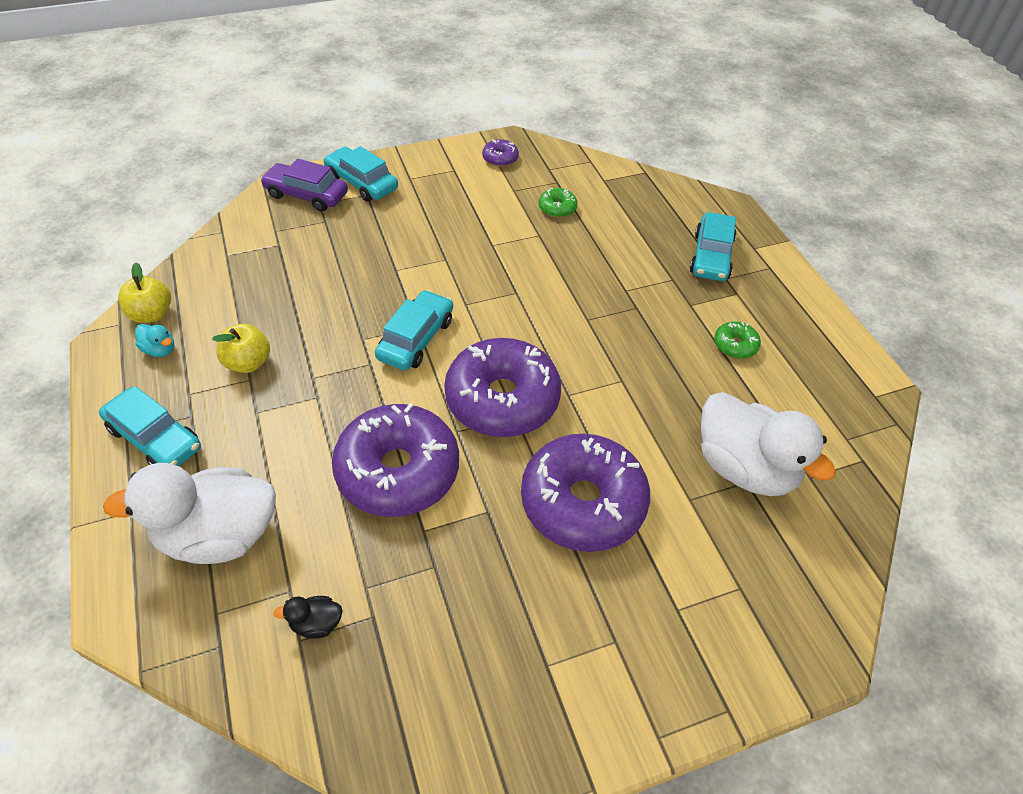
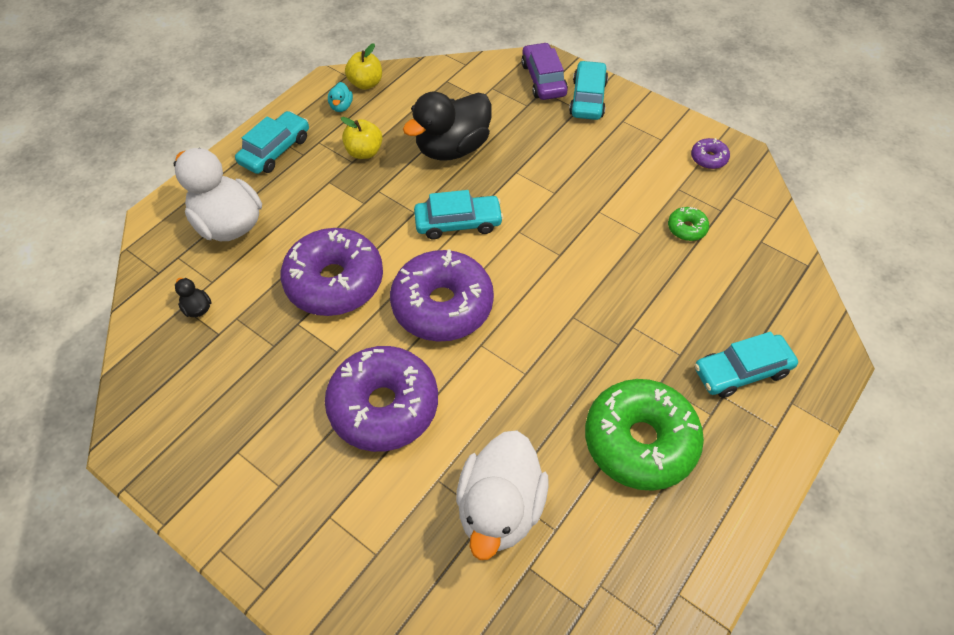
camera: 60 degrees right, 5 degrees up
(155, 438) = (275, 150): turquoise car -> turquoise car turned 150 degrees counterclockwise
(319, 295) = (452, 148): none -> black duck
(735, 345) = (640, 441): green donut -> green donut, size x2.37

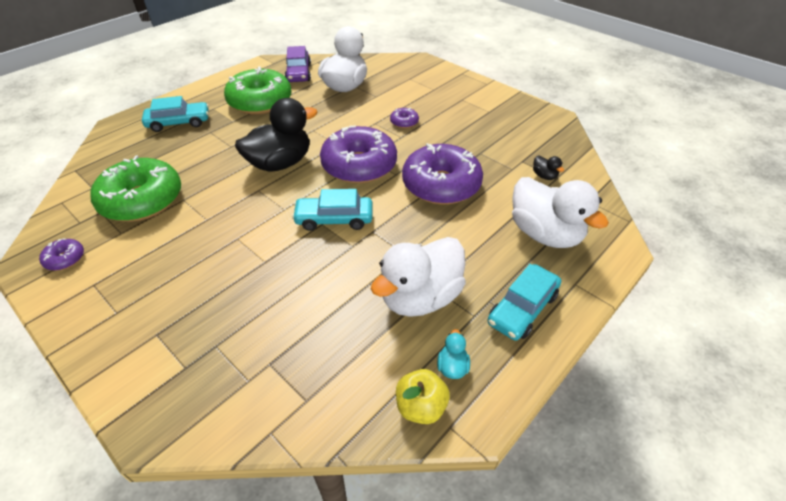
camera: 175 degrees left, 10 degrees down
(364, 152) = (420, 297): yellow apple -> white duck
(384, 406) = (404, 122): purple donut -> purple donut, size x0.42
(452, 148) = (322, 294): black duck -> black duck (280, 163)
(543, 79) = (173, 388): purple car -> purple car (298, 73)
(588, 98) = (134, 349): turquoise car -> none
(686, 228) = (142, 200): green donut -> green donut, size x2.37

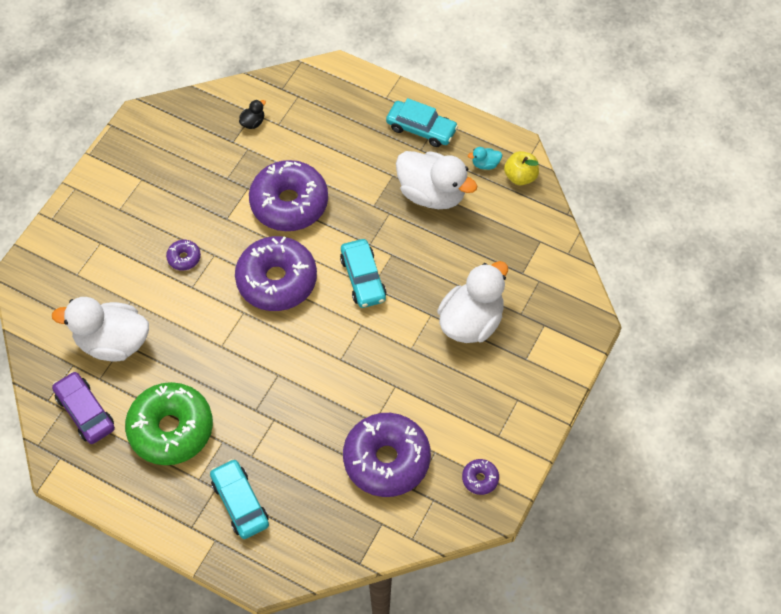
camera: 105 degrees left, 15 degrees up
(142, 200) = (386, 460): green donut -> purple donut
(280, 163) = (292, 355): black duck -> none
(298, 73) = (85, 412): purple car -> purple car turned 105 degrees counterclockwise
(545, 234) = (335, 119): white duck -> white duck (471, 321)

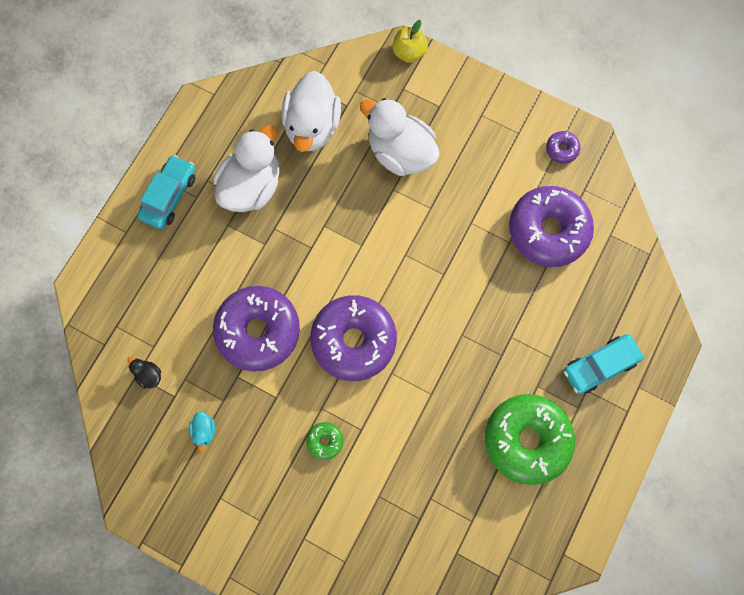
camera: 90 degrees left, 15 degrees up
(85, 412) = (511, 533): purple car -> none
(113, 342) = (429, 511): white duck -> white duck (312, 126)
(184, 258) = (325, 441): purple donut -> green donut
(363, 278) = (351, 253): turquoise car -> none
(485, 164) = (218, 134): turquoise duck -> turquoise duck (204, 430)
(520, 176) = (235, 102): yellow apple -> yellow apple (409, 53)

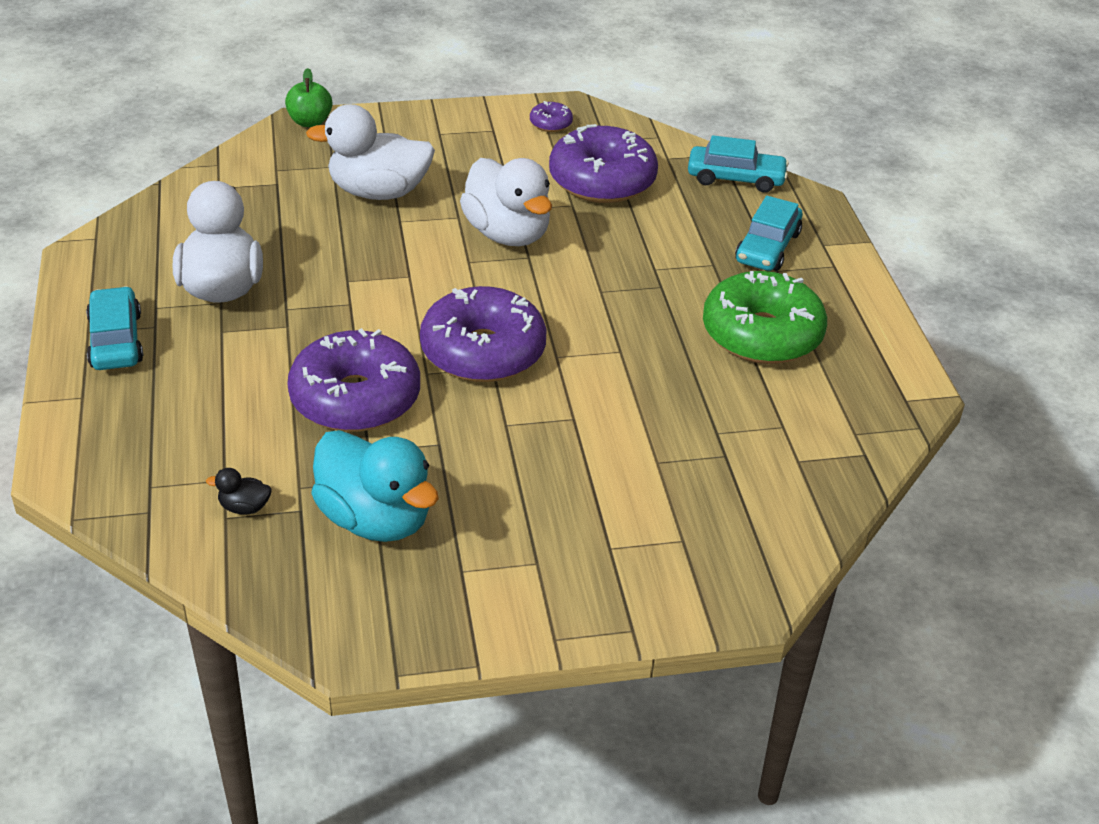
camera: 40 degrees left, 35 degrees down
(204, 430) = (375, 519): turquoise duck -> turquoise duck, size x2.48
(312, 126) = (251, 214): white duck -> white duck (507, 234)
(325, 441) = (541, 449): green donut -> none
(409, 53) = (310, 122): yellow apple -> green apple
(638, 285) = (735, 178): none -> turquoise car

